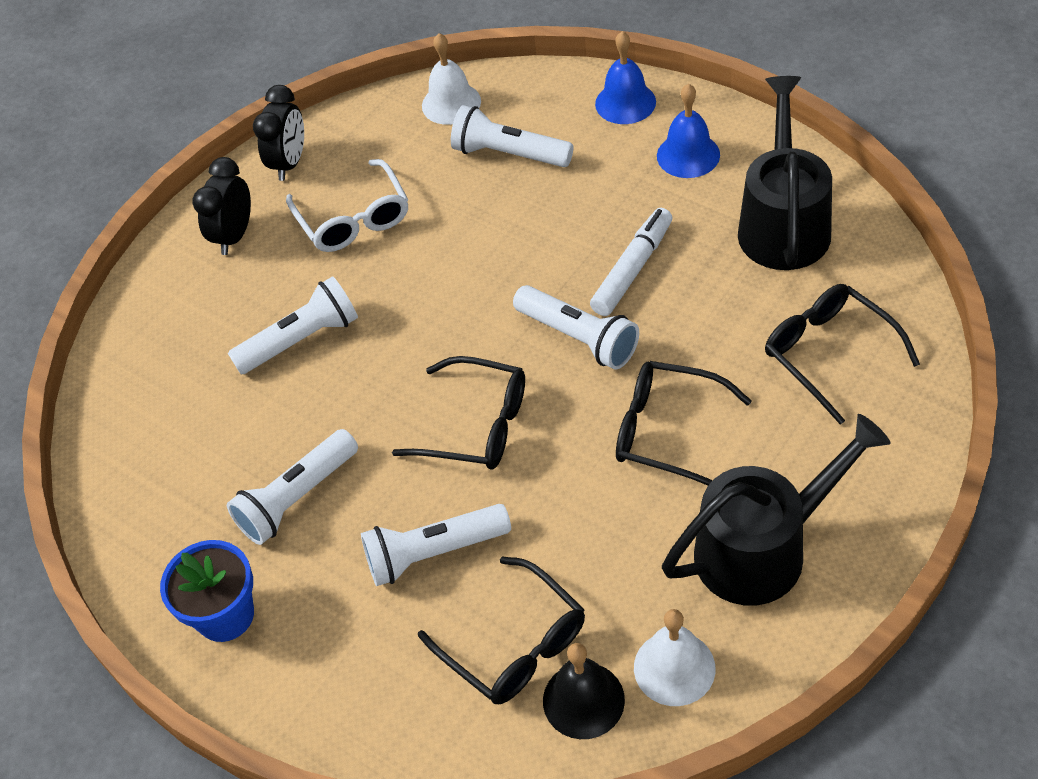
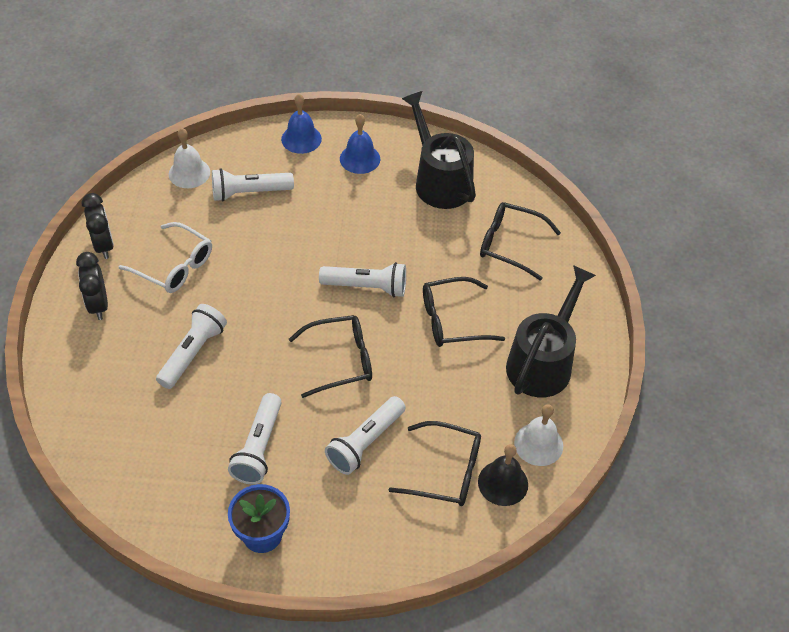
camera: 40 degrees left, 0 degrees up
(633, 269) = (371, 236): white marker -> none

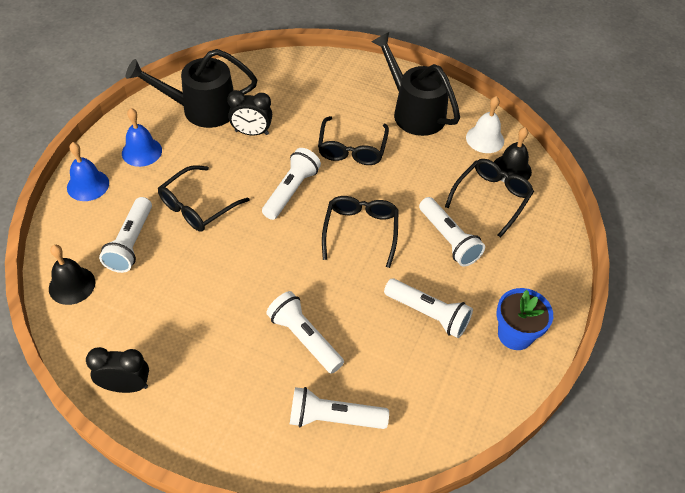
camera: 70 degrees left, 0 degrees up
(98, 305) = (205, 408): black clock -> black clock (251, 132)
(116, 401) = (333, 418): none -> white flashlight
(174, 266) = (189, 328): white glasses -> none
(189, 173) = (72, 285): white bell -> black bell
(511, 245) = (294, 91): black glasses -> black glasses (198, 206)

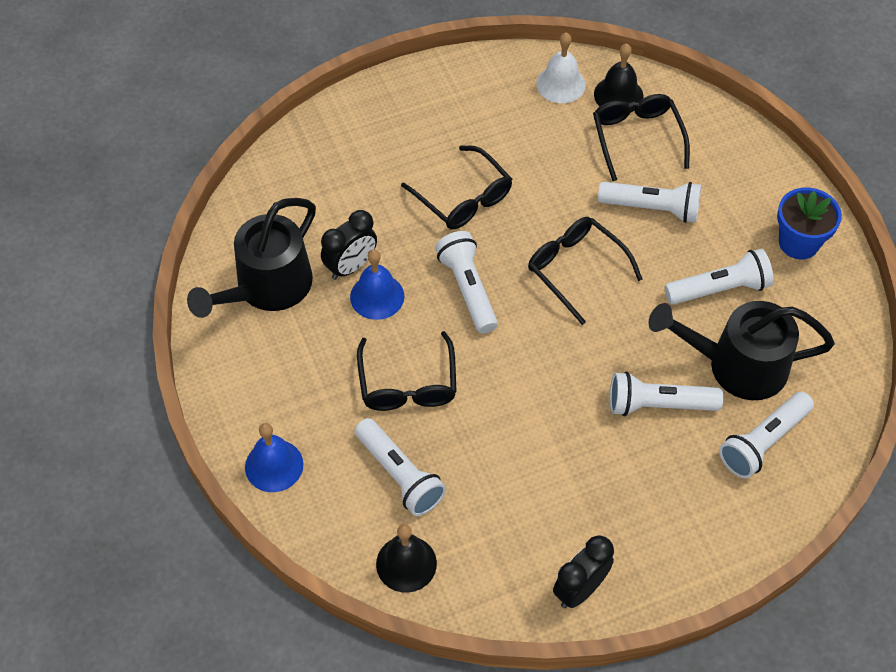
camera: 45 degrees left, 5 degrees up
(141, 151) = (274, 384): blue bell -> blue bell (377, 296)
(414, 112) = (466, 110): black watering can -> black watering can (736, 365)

